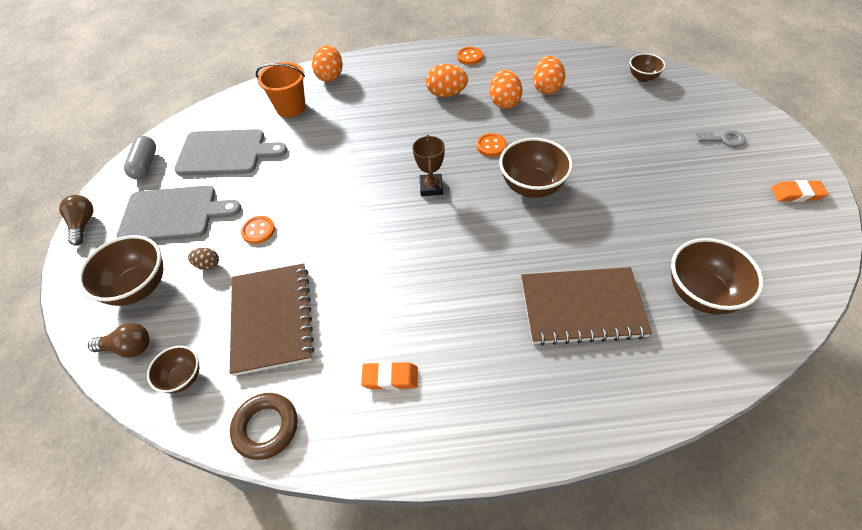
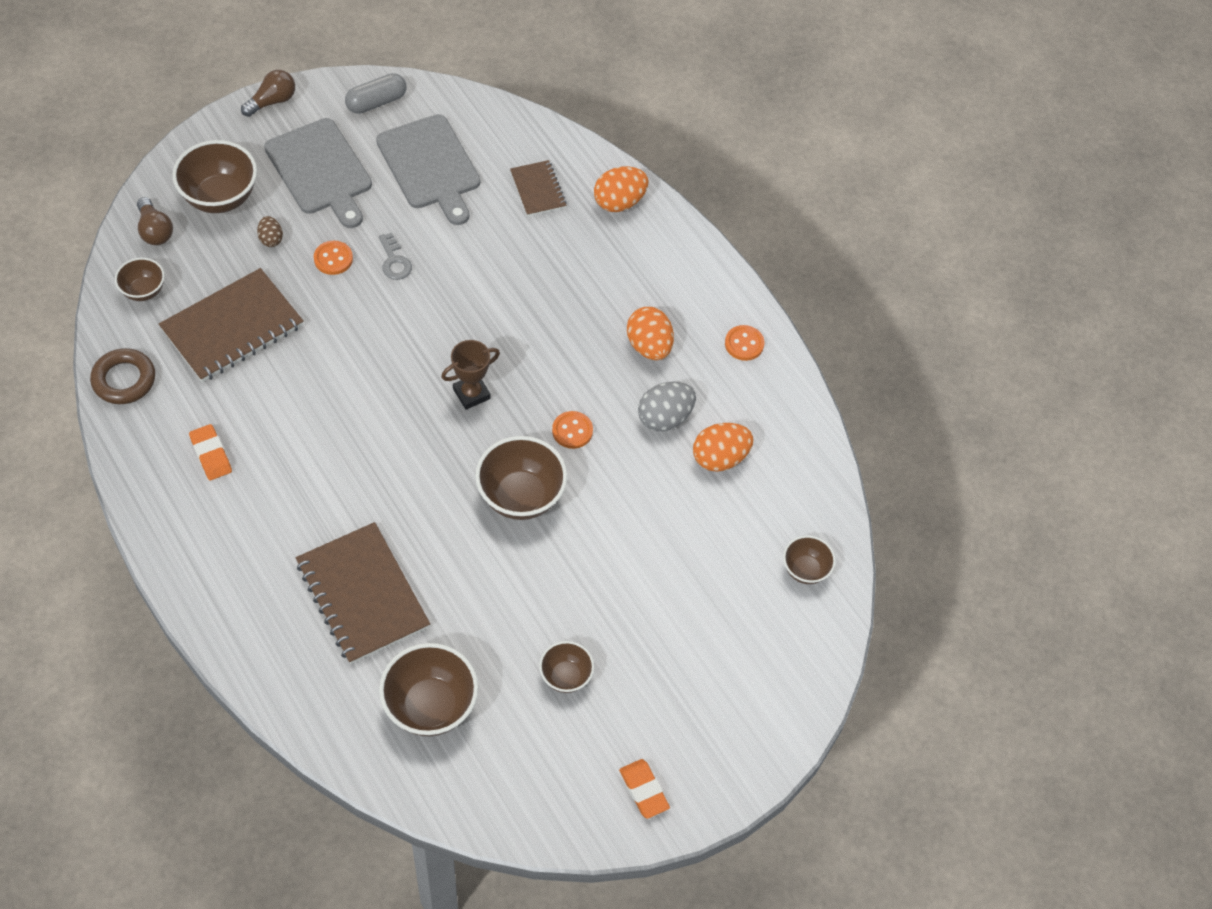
camera: 55 degrees right, 5 degrees up
(291, 107) = (538, 190): orange bucket -> brown notebook
(504, 102) = (665, 418): orange egg -> grey egg
(693, 207) = (566, 676): none -> brown bowl
(724, 139) = (714, 693): grey key -> grey key (394, 261)

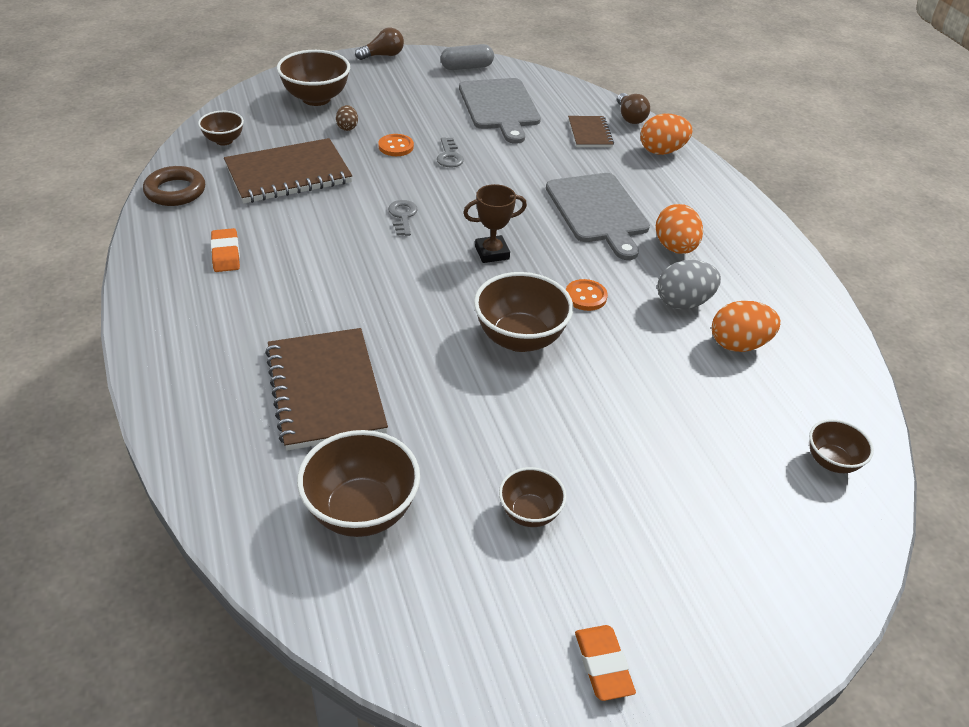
camera: 15 degrees right, 15 degrees down
(155, 230) = (253, 108): brown light bulb -> brown light bulb (630, 117)
(320, 170) = (406, 96): grey cutting board -> grey cutting board (598, 211)
(370, 363) = (403, 216): none -> grey key
(744, 344) = (771, 261): orange button -> none

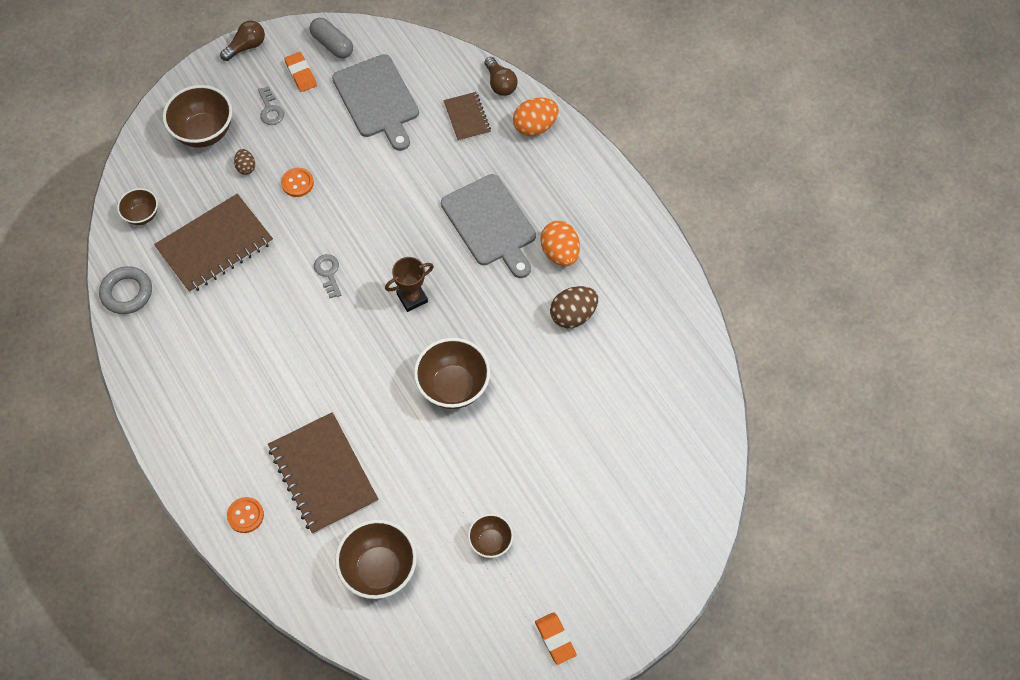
camera: 10 degrees left, 20 degrees up
(175, 191) = (127, 293): brown ring -> grey ring
(226, 254) = (198, 355): orange eraser -> orange eraser (301, 74)
(449, 156) = (348, 184): grey key -> grey key (270, 110)
(467, 67) = (332, 44): grey capsule -> grey capsule turned 75 degrees clockwise
(585, 296) = (496, 328): orange button -> orange button (245, 515)
(683, 302) = (573, 315): grey egg -> brown egg
(738, 344) = (619, 349): orange egg -> none
(831, 461) = (690, 446): brown bowl -> none

